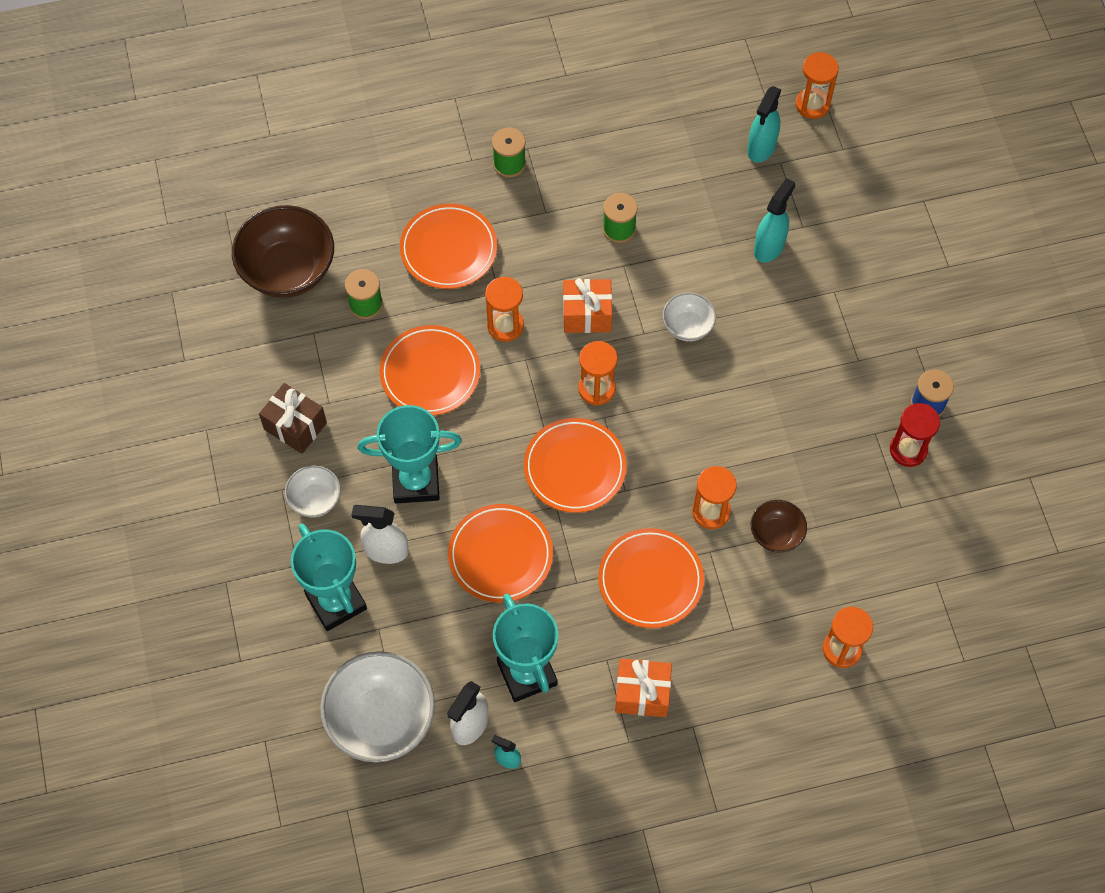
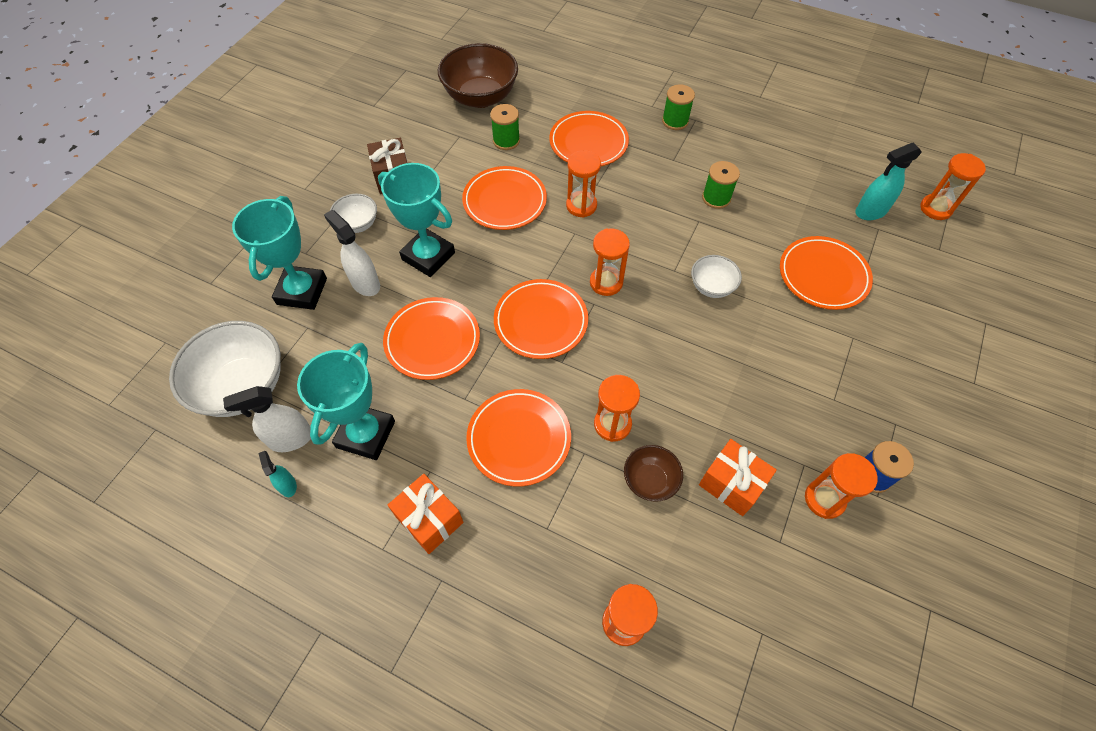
camera: 40 degrees right, 5 degrees down
(587, 314) = (644, 233): orange gift -> orange gift (731, 484)
(769, 247) = (823, 275): turquoise spray bottle -> orange plate
(908, 450) = (824, 499): red hourglass -> orange hourglass

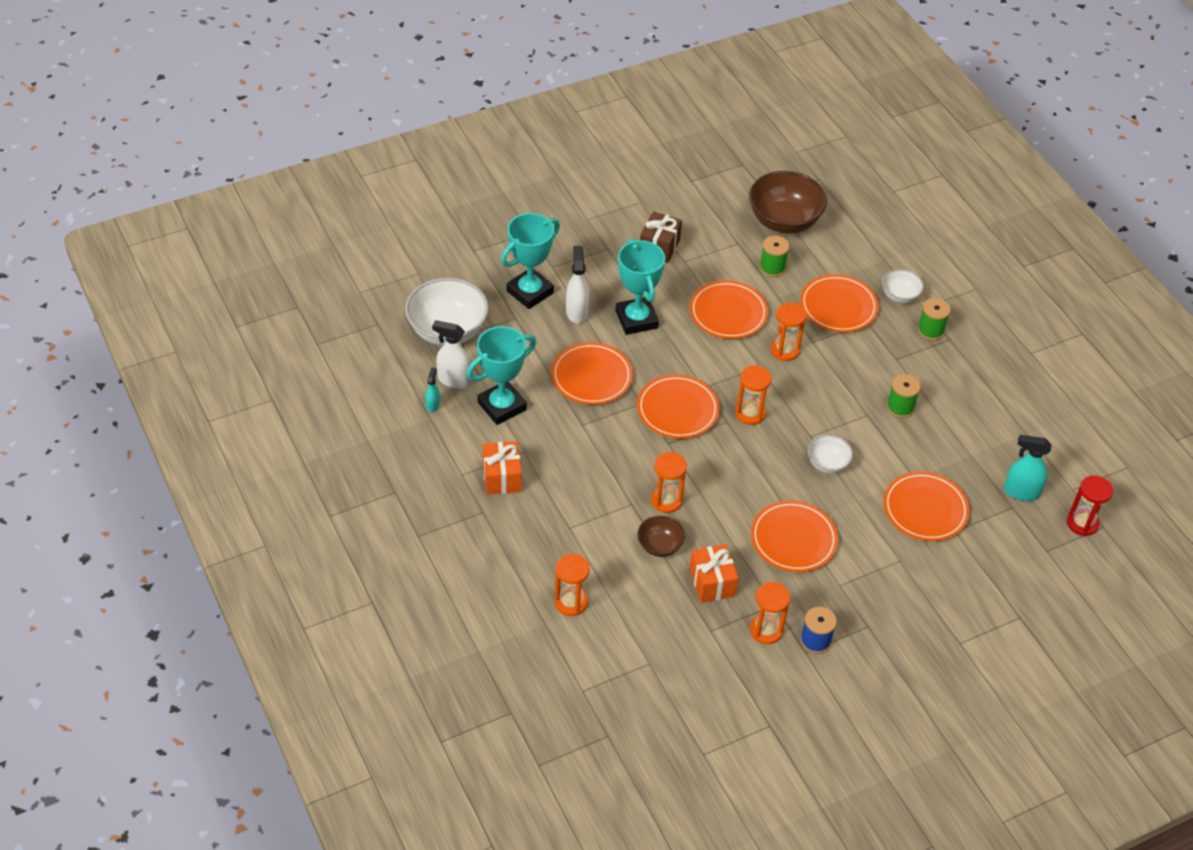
camera: 35 degrees right, 10 degrees down
(358, 224) = (605, 267): white bowl -> white bowl (900, 296)
(519, 439) = (596, 470): orange plate -> orange plate (793, 539)
(935, 208) = (1082, 523): orange hourglass -> red hourglass

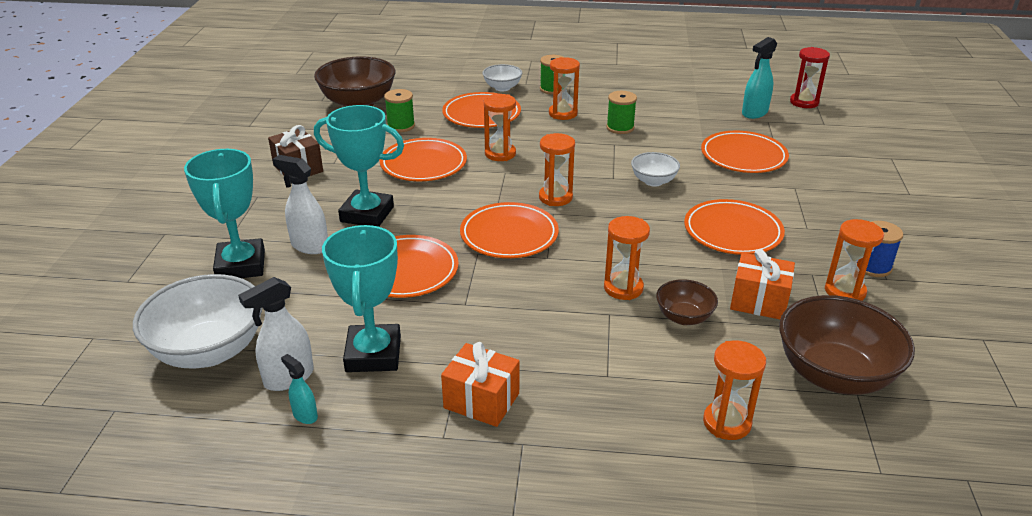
camera: 55 degrees left, 15 degrees down
(660, 646) = (834, 375): none -> brown bowl
(890, 358) = (563, 113): none -> orange hourglass

